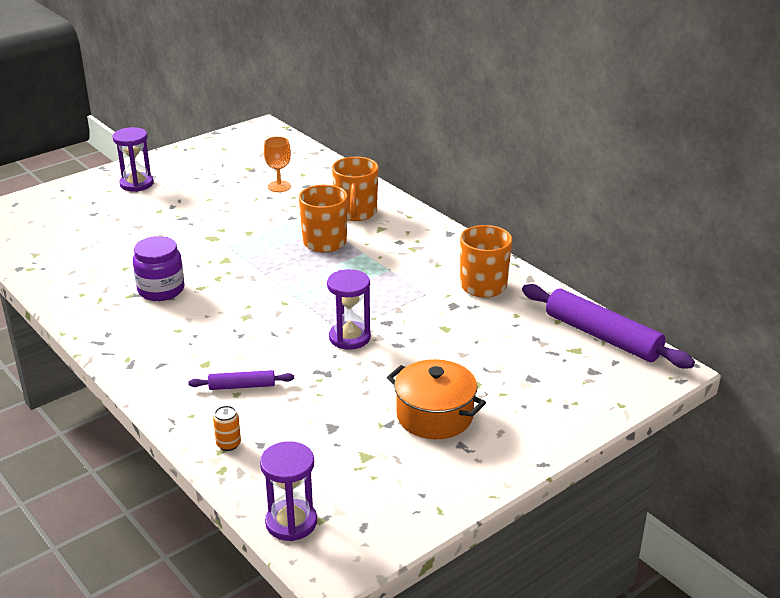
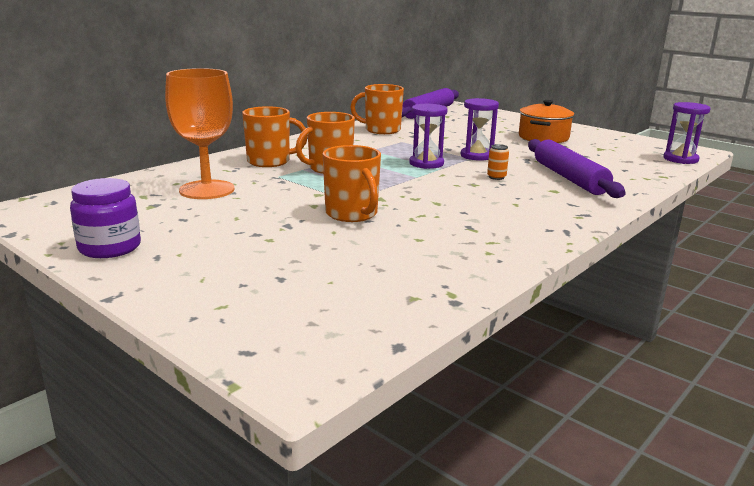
camera: 100 degrees left, 10 degrees down
(136, 184) = (182, 263): purple hourglass -> purple hourglass (426, 163)
(161, 290) = (453, 217): purple jar -> purple jar (110, 247)
(192, 244) = (352, 214): none -> orange mug
(228, 444) = (637, 176): orange can -> orange can (496, 177)
(242, 386) = (569, 178): purple rolling pin -> purple rolling pin, size x2.01
(279, 186) = (207, 190): orange goblet -> orange goblet, size x1.95

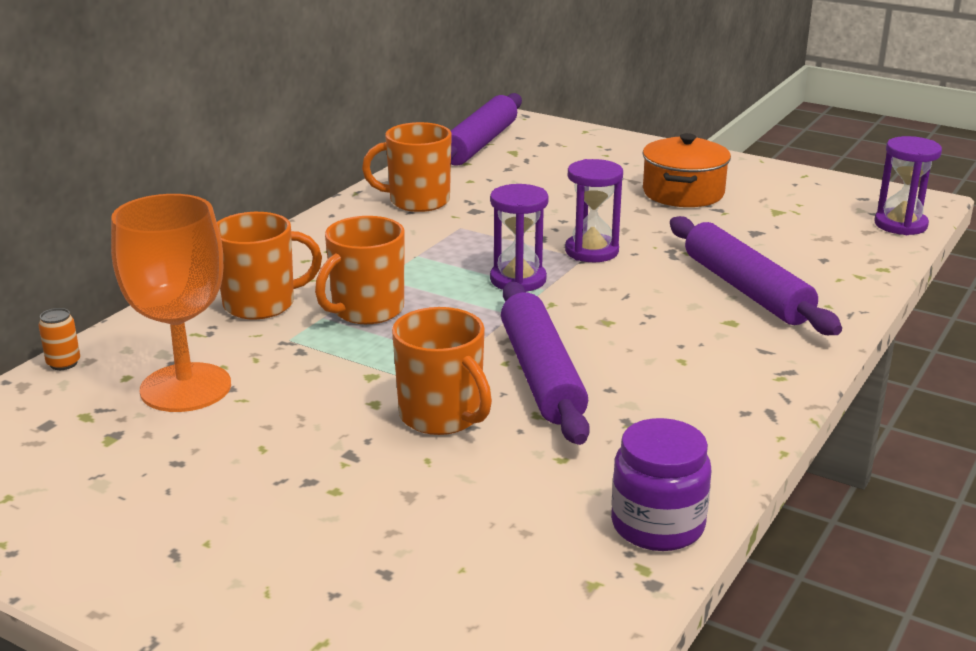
camera: 10 degrees left, 5 degrees up
(110, 247) = (89, 544): purple jar -> purple jar (657, 525)
(422, 202) = (541, 375): none -> purple rolling pin
(496, 177) = (636, 301): orange can -> orange can (63, 363)

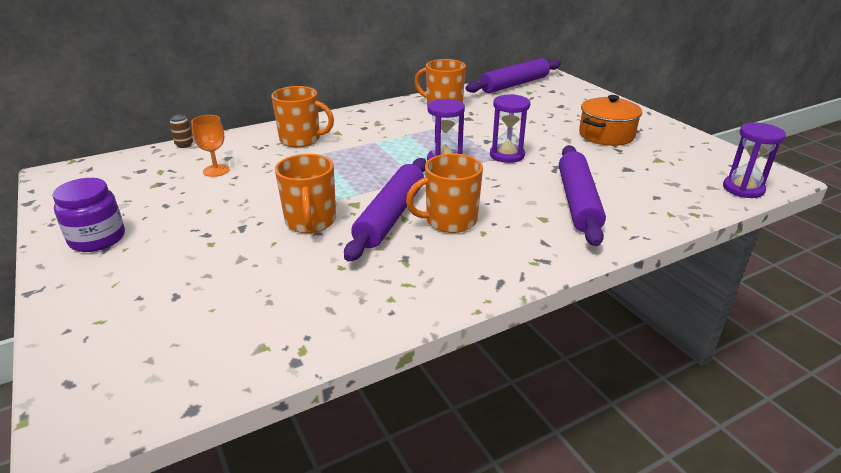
camera: 30 degrees right, 5 degrees up
(63, 363) = (184, 145): orange can -> brown can
(185, 388) = (216, 170): orange goblet -> orange goblet, size x0.51
(366, 310) = (345, 156): orange mug -> orange mug (449, 221)
(657, 525) = (343, 327): purple jar -> purple jar (97, 239)

